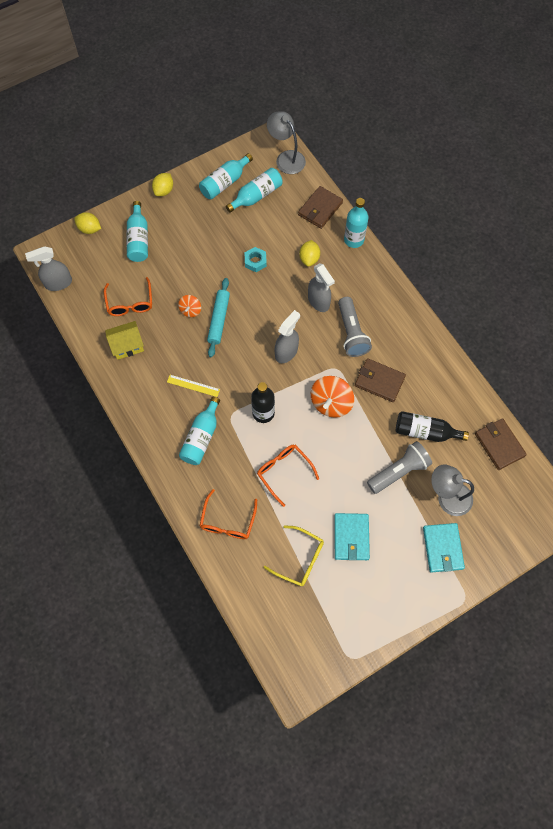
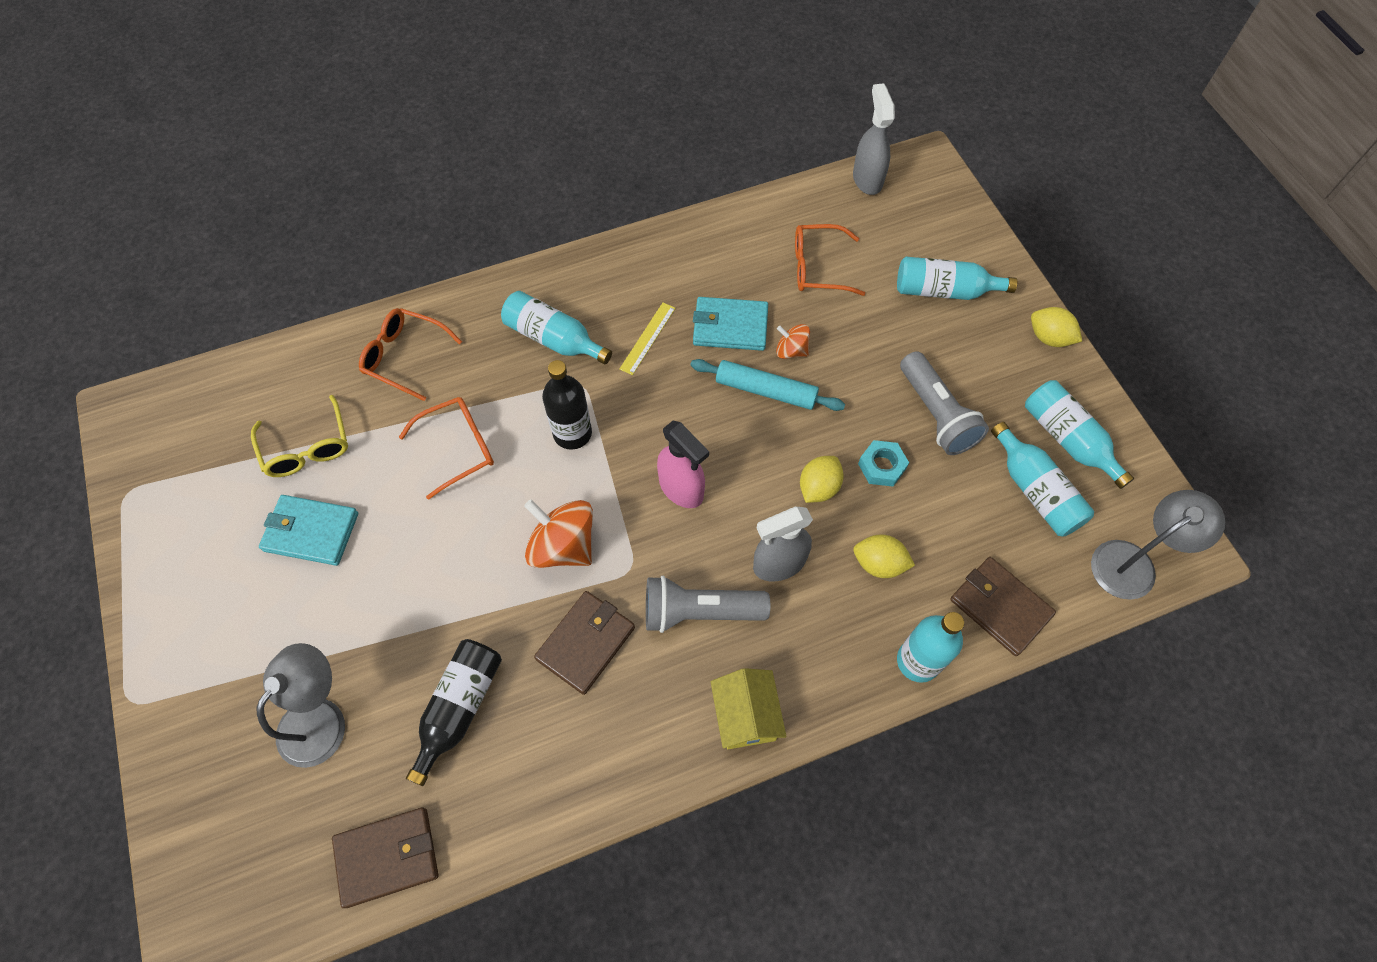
camera: 100 degrees right, 5 degrees down
(89, 229) = (969, 225): yellow lemon -> yellow lemon (818, 487)
(127, 345) = (739, 257): yellow house -> yellow house (745, 715)
(286, 352) = (681, 489): grey spray bottle -> pink spray bottle
(299, 559) = (307, 447): yellow glasses -> yellow glasses turned 60 degrees counterclockwise
(399, 471) = (398, 638): grey flashlight -> grey flashlight (936, 414)
(442, 548) = (232, 684): turquoise wallet -> turquoise wallet (730, 326)

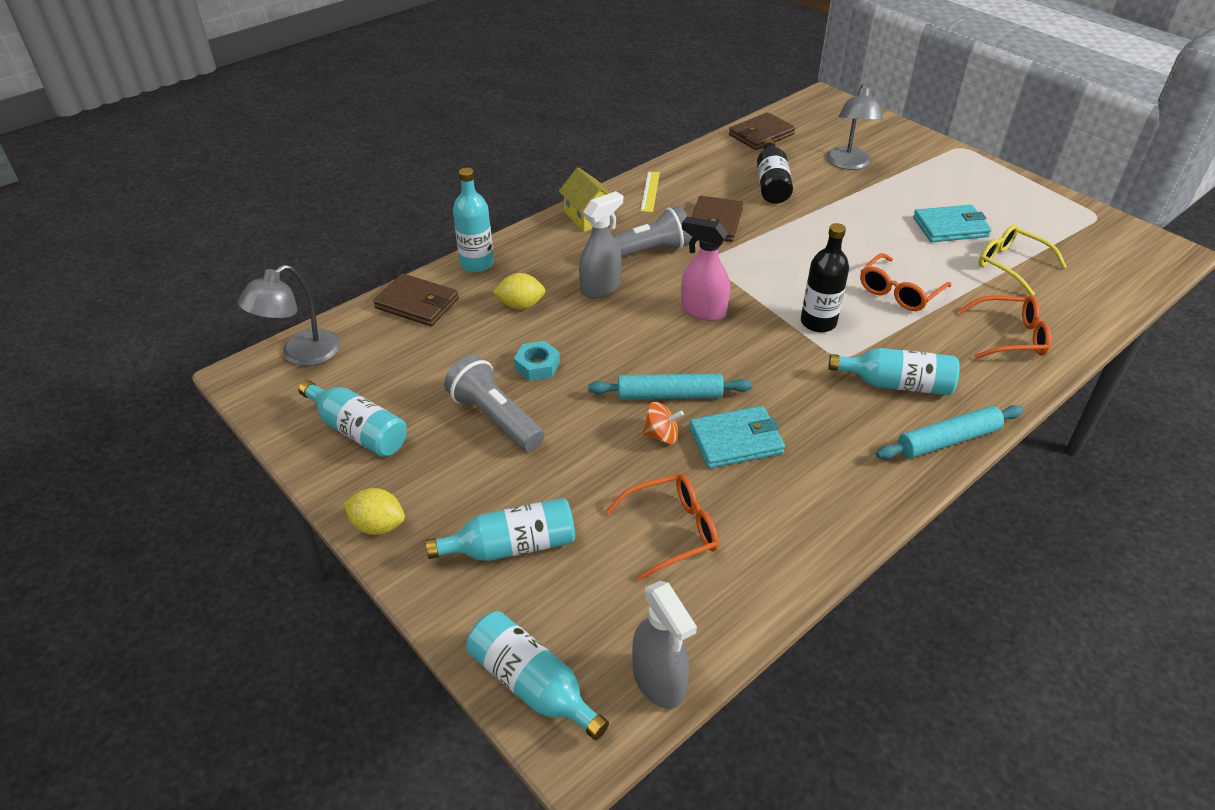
camera: 160 degrees right, 20 degrees down
(556, 275) = (948, 440): none -> turquoise rolling pin
(563, 546) = (768, 260): orange spinning top -> none
(648, 338) = (810, 408): yellow ruler -> yellow ruler (650, 191)
(818, 487) = (588, 338): yellow lemon -> none
(1035, 491) = (390, 382): turquoise bottle -> turquoise bottle (532, 684)

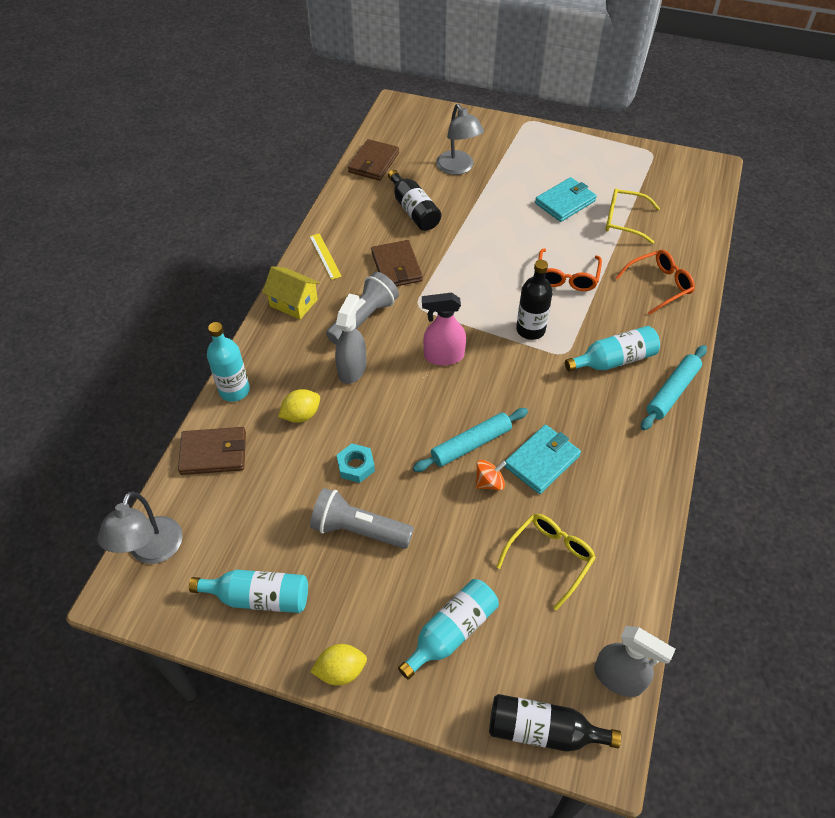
camera: 30 degrees left, 10 degrees up
(532, 684) = (543, 730): turquoise bottle -> black bottle
(672, 531) = (549, 558): orange glasses -> yellow glasses

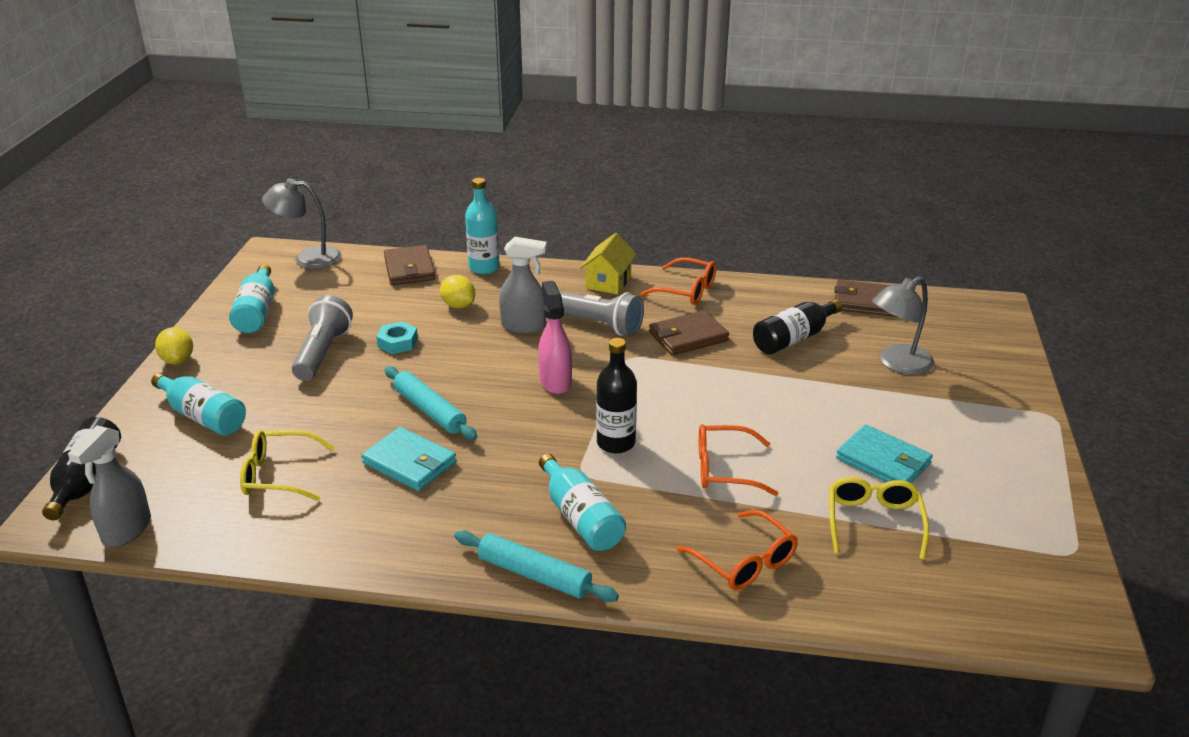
camera: 80 degrees right, 20 degrees down
(325, 256) = (686, 290): yellow ruler -> orange glasses
(489, 482) = (378, 427): orange spinning top -> none
(549, 558) = (279, 475): yellow glasses -> yellow glasses turned 150 degrees clockwise

